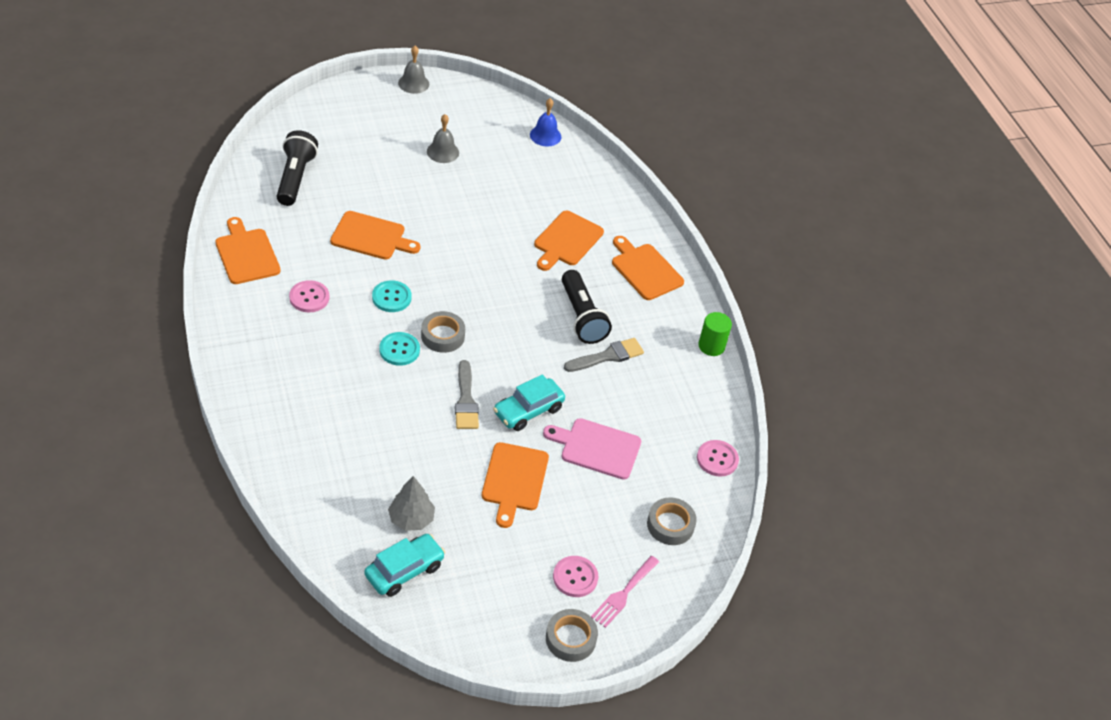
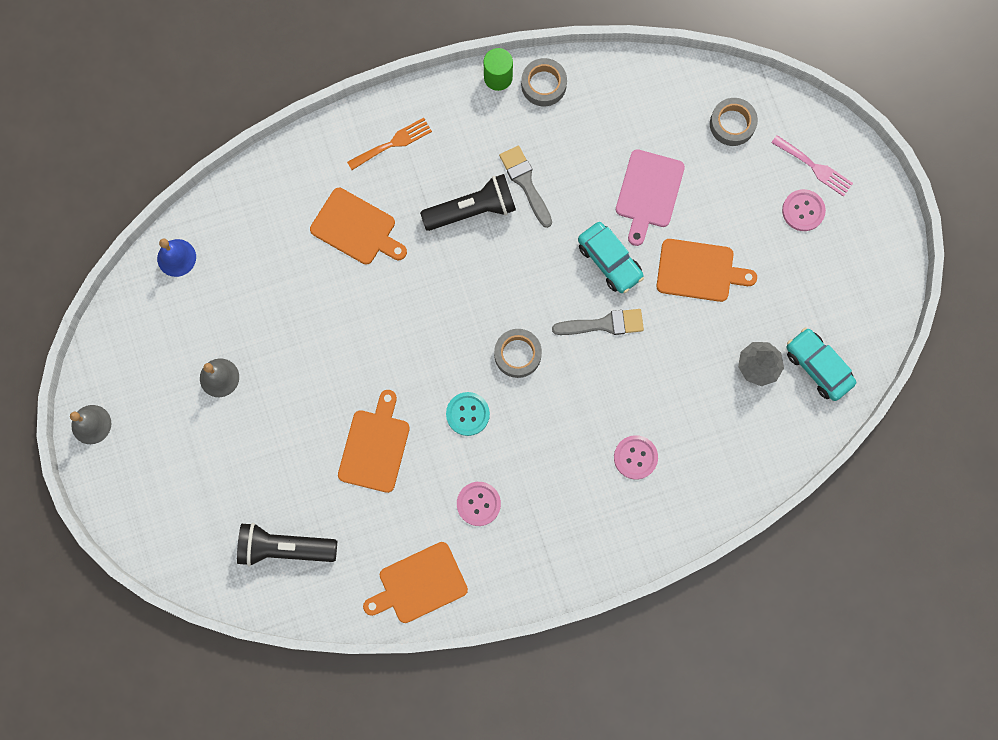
camera: 85 degrees left, 30 degrees up
(399, 350) = (543, 398): turquoise button -> none
(570, 639) = (868, 213): grey tape -> grey tape (543, 85)
(645, 270) = (393, 143): orange cutting board -> orange fork
(717, 459) = (647, 78): pink button -> pink button (635, 457)

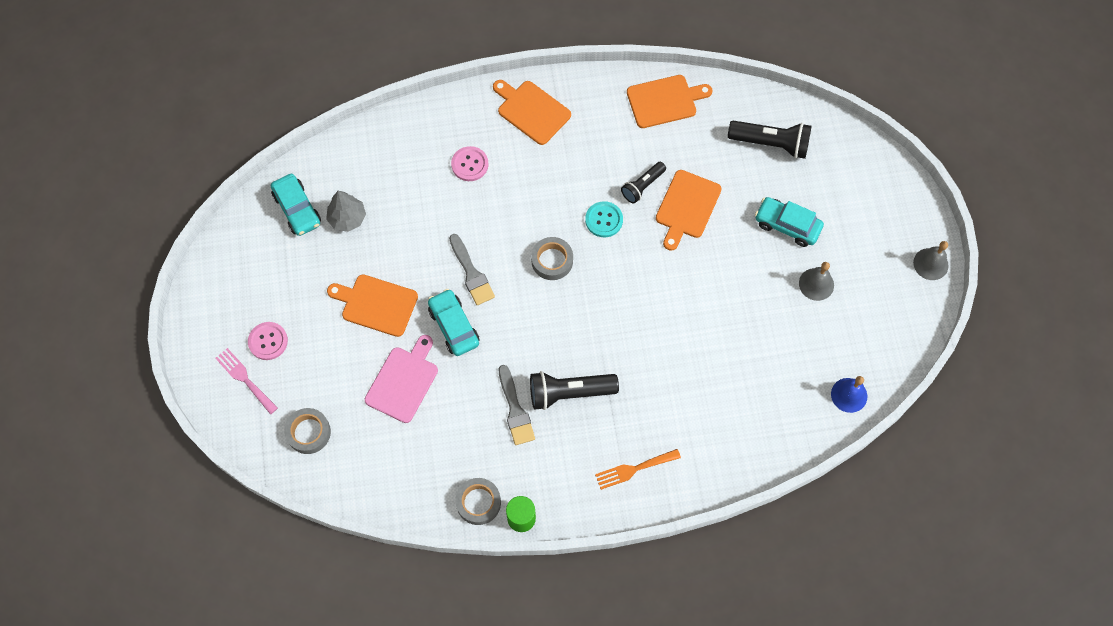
camera: 170 degrees left, 10 degrees down
(257, 443) = (787, 225): none -> turquoise car
(356, 228) = (679, 394): orange cutting board -> orange cutting board (531, 111)
(429, 464) = (642, 186): none -> black flashlight
(478, 504) = (607, 150): pink button -> none
(604, 324) = (471, 273): grey brush -> grey brush turned 120 degrees counterclockwise

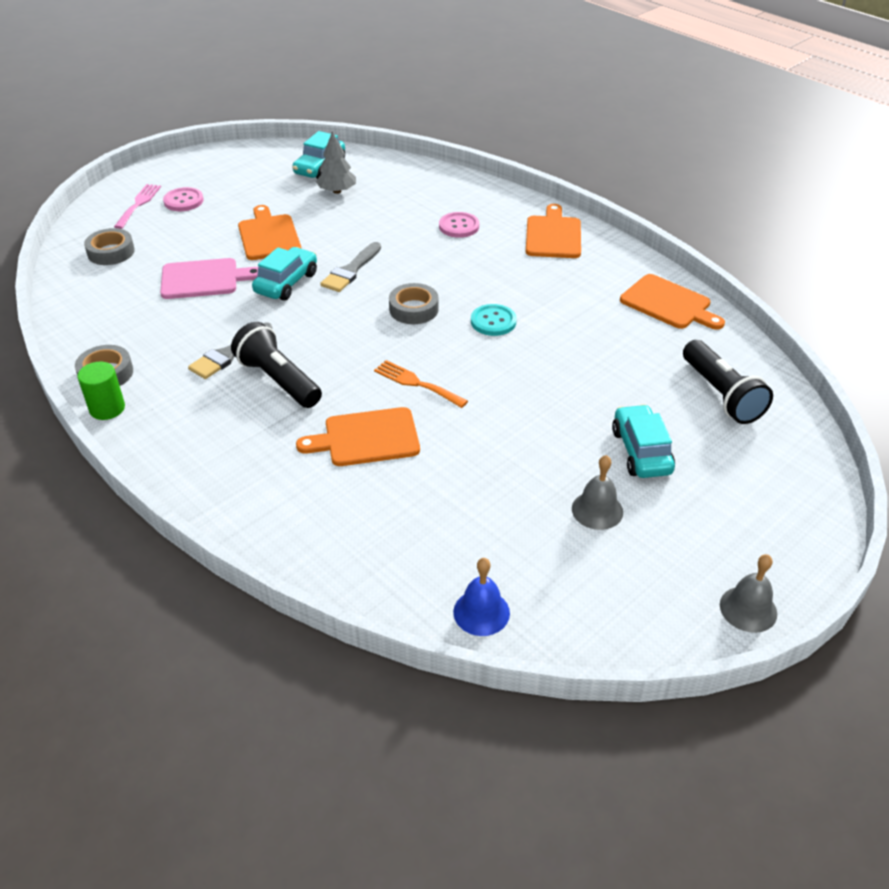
camera: 55 degrees right, 25 degrees down
(633, 469) = (224, 464): orange fork -> orange fork (416, 383)
(642, 186) = (559, 329): black flashlight -> none
(686, 207) = (572, 368): orange cutting board -> orange cutting board (366, 438)

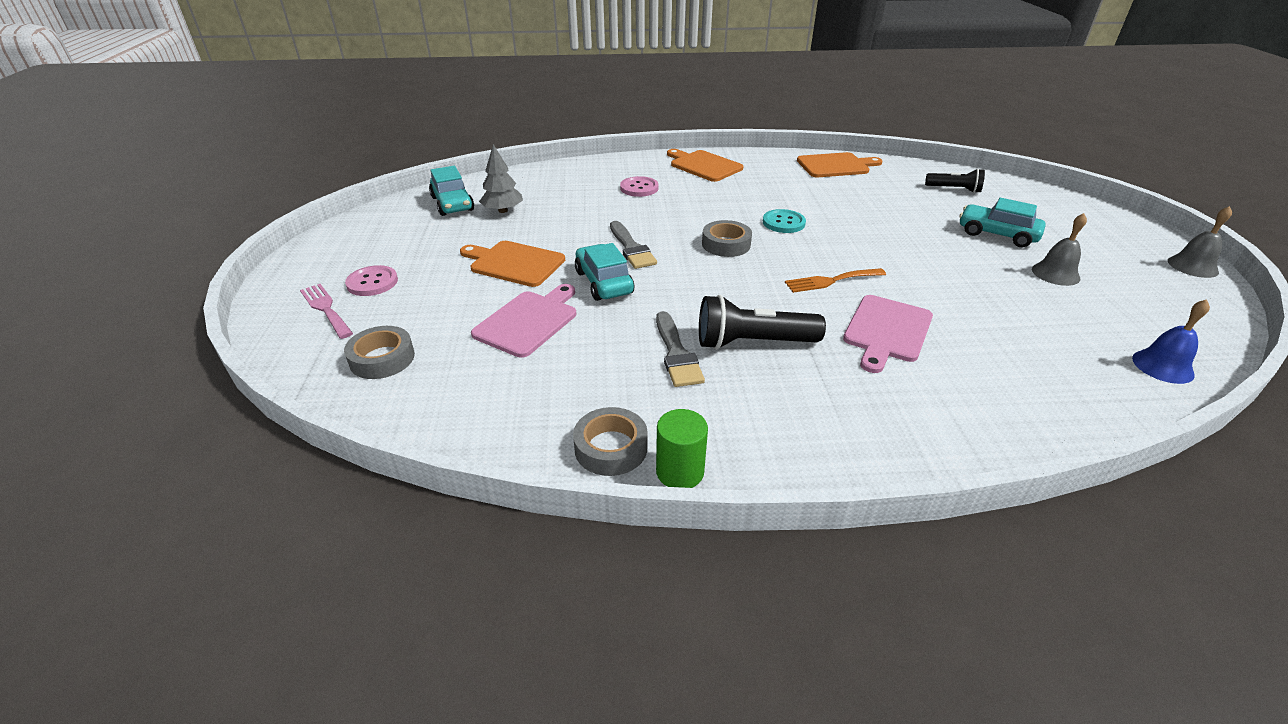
camera: 50 degrees left, 5 degrees down
(366, 438) = (886, 331): orange cutting board -> pink cutting board
(721, 395) = (954, 189): black flashlight -> black flashlight, size x0.62

